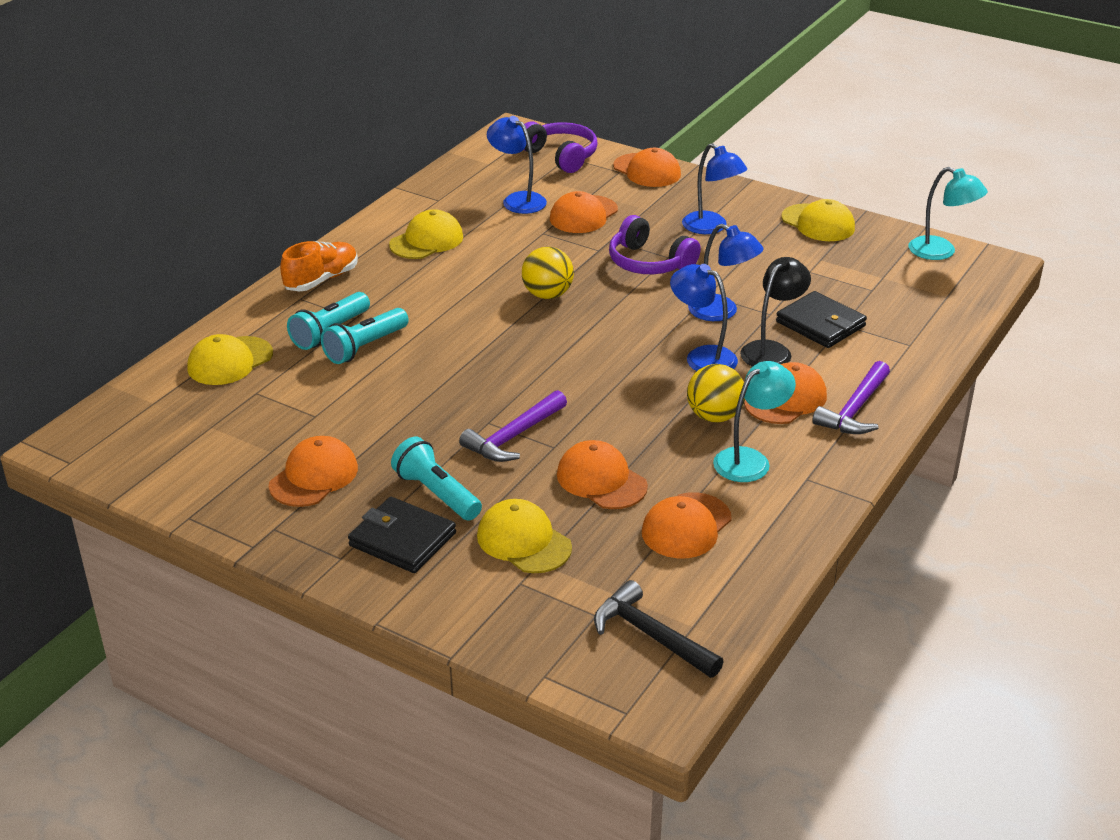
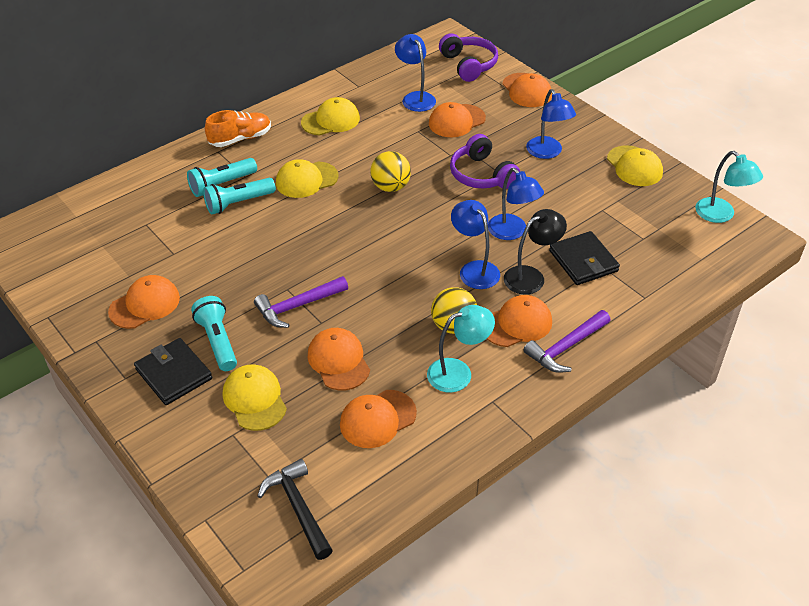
camera: 20 degrees right, 10 degrees up
(230, 361) = (143, 194): yellow cap -> yellow cap (306, 180)

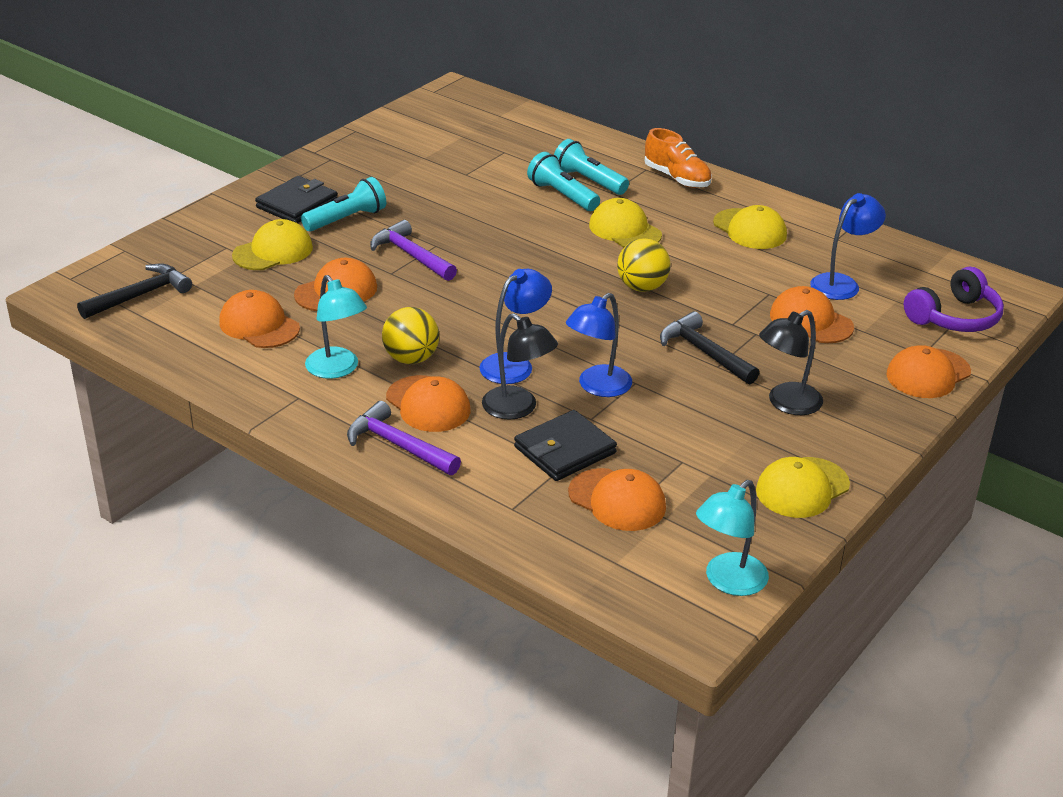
camera: 75 degrees right, 10 degrees down
(145, 305) = (386, 173): orange cap -> orange cap (617, 500)
(481, 175) = (704, 352): purple headphones -> black hammer
(547, 153) = (786, 403): blue lamp -> black lamp

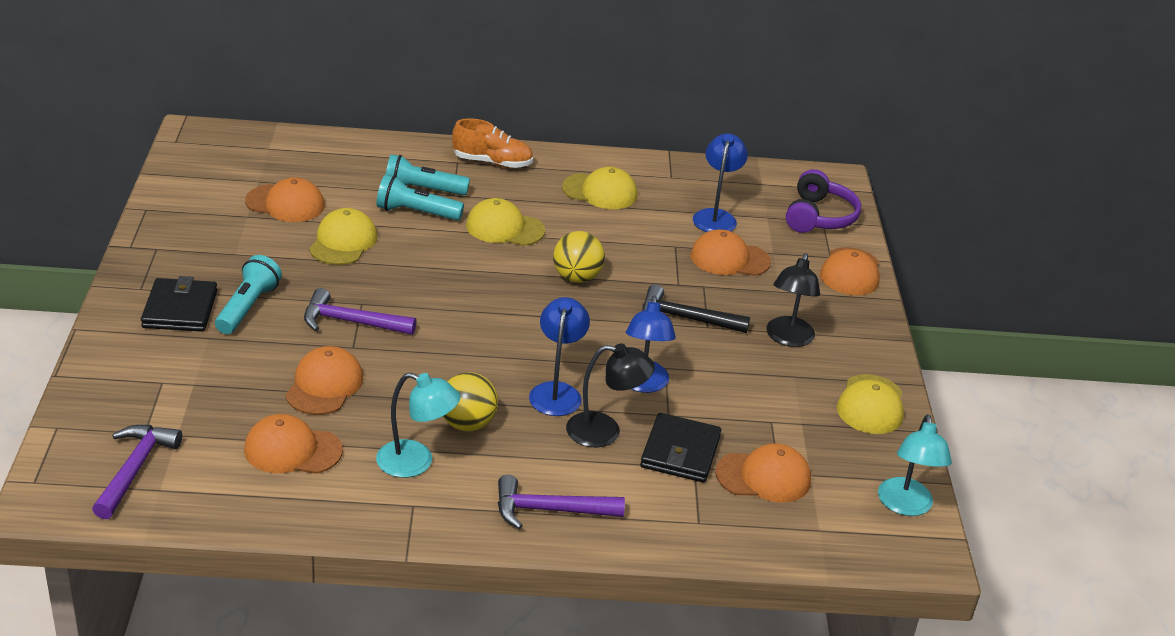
camera: 40 degrees left, 0 degrees up
(140, 295) = (135, 469): black hammer -> purple hammer
(273, 251) = (215, 368): yellow cap -> yellow cap (343, 242)
(428, 404) = (530, 460): orange cap -> orange cap (285, 203)

